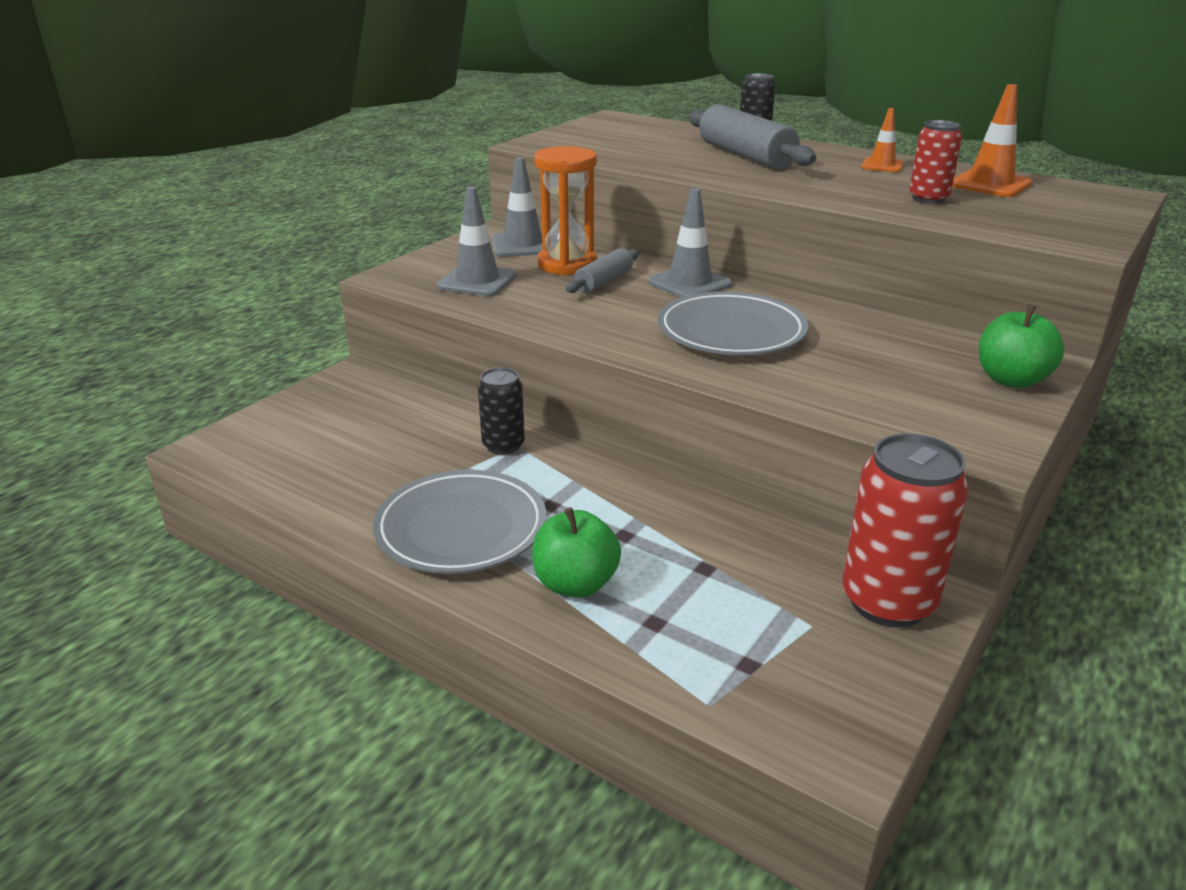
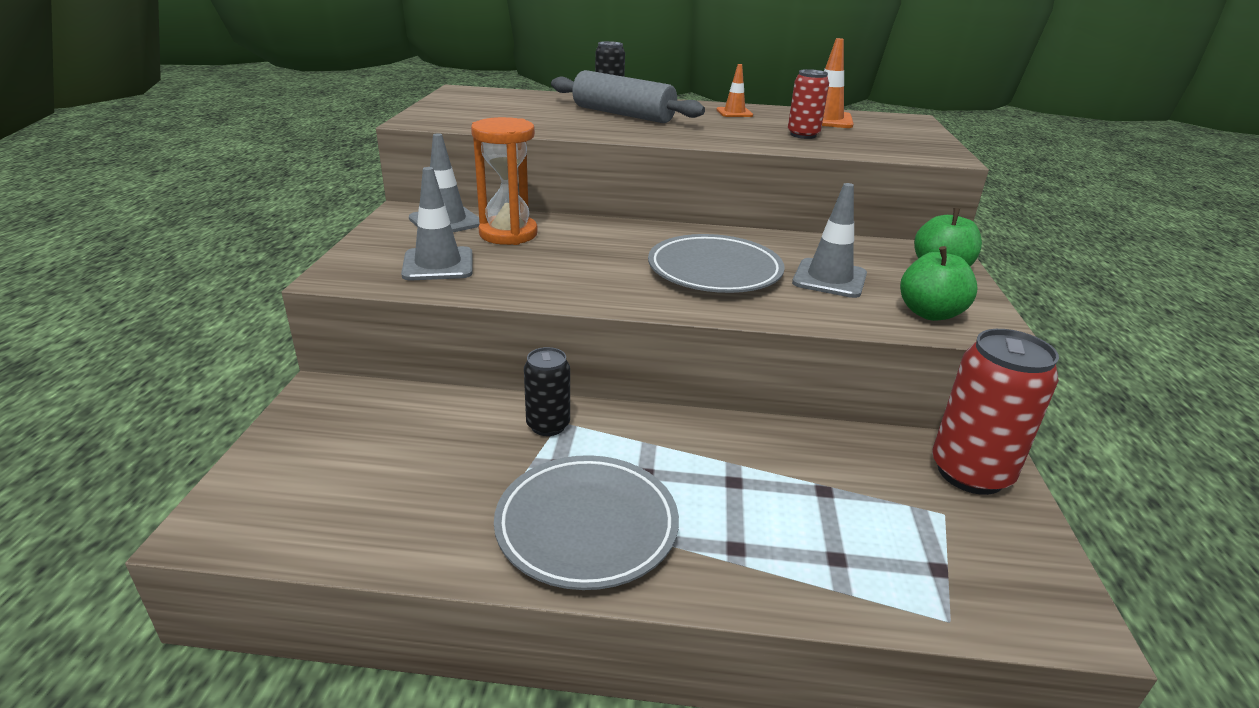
camera: 30 degrees left, 0 degrees up
(575, 584) = (740, 546): green apple -> green apple (930, 313)
(603, 281) = (559, 244): grey rolling pin -> none
(689, 283) = (633, 233): grey traffic cone -> grey traffic cone (829, 279)

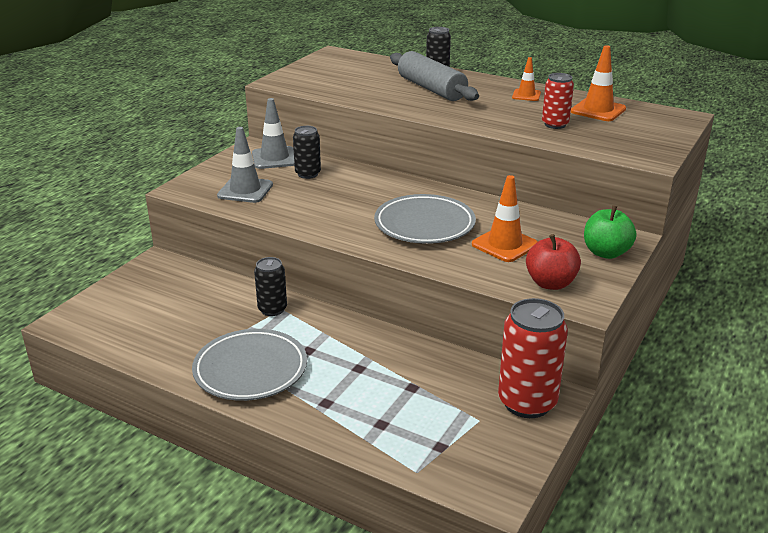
camera: 25 degrees right, 0 degrees up
(508, 234) = (308, 174): orange hourglass -> black can
(829, 279) = (504, 244): grey traffic cone -> orange traffic cone
(930, 313) = (550, 283): green apple -> red apple

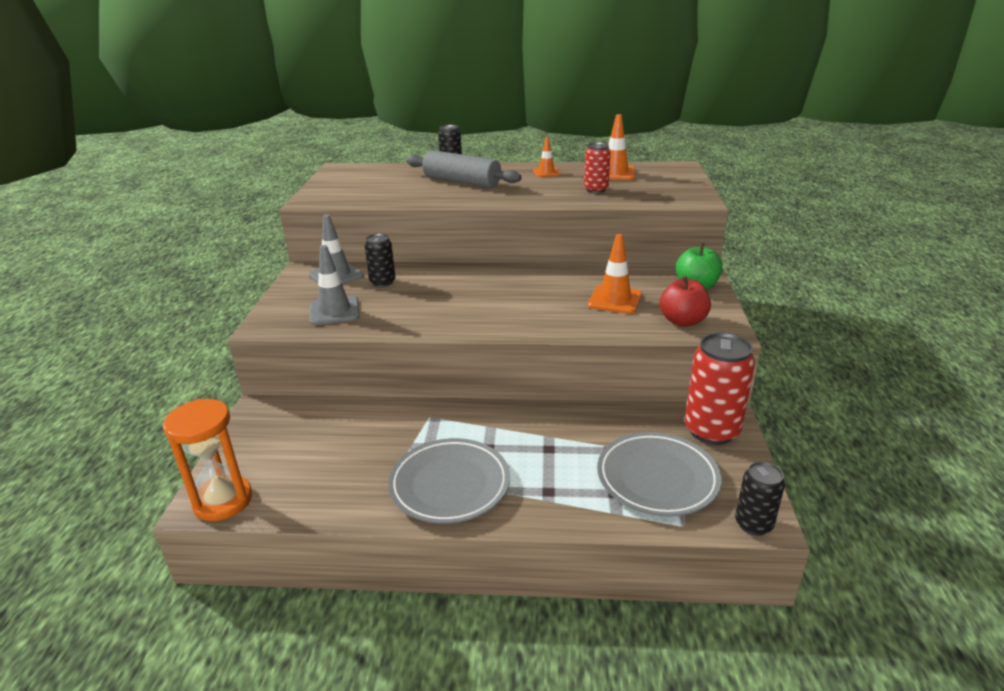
camera: 25 degrees left, 0 degrees up
(79, 325) = (223, 501): none -> orange hourglass
(272, 309) = (420, 420): black can -> black can (753, 524)
(424, 224) = (532, 300): grey plate -> grey plate (657, 478)

